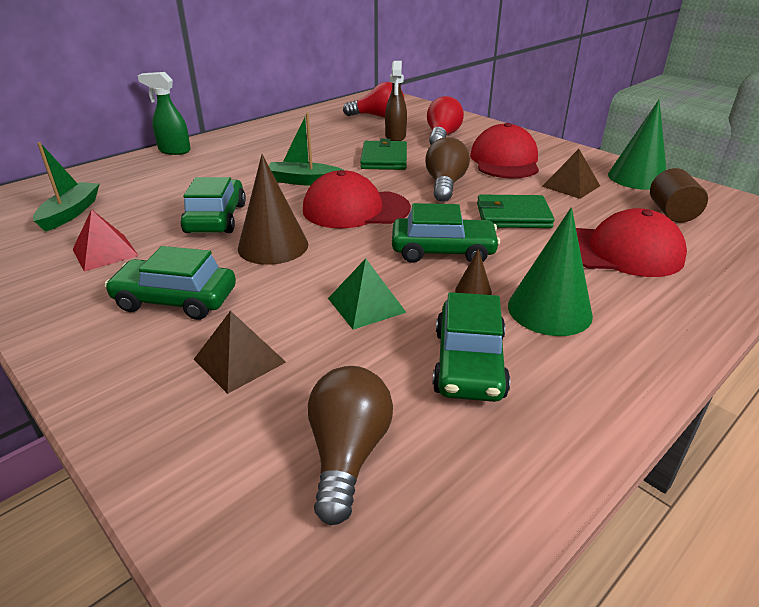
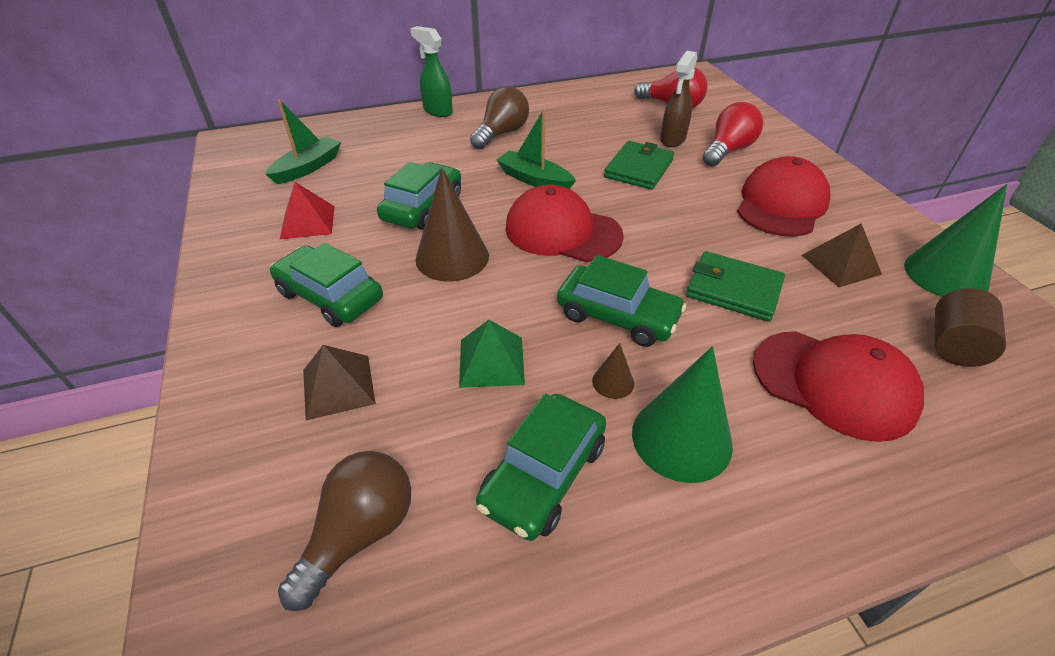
camera: 25 degrees right, 10 degrees up
(445, 185) = (683, 223): brown light bulb -> brown light bulb (501, 134)

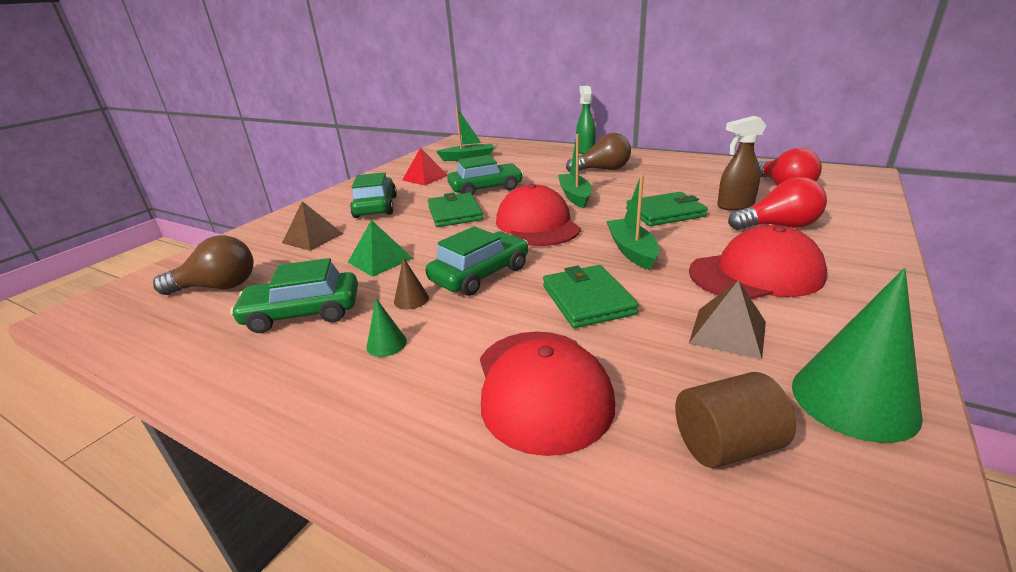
camera: 50 degrees right, 15 degrees down
(452, 257) = (454, 213): brown cone -> green wallet
(617, 316) = (480, 274): green car -> green car turned 120 degrees counterclockwise
(681, 223) = (631, 251): none -> green boat
(681, 438) = (386, 344): green cone -> green cone, size x0.46

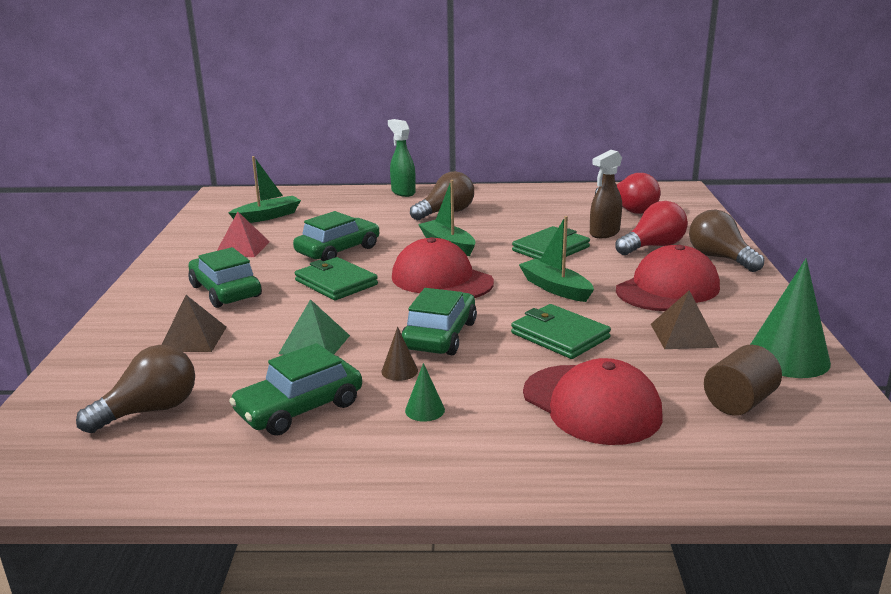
camera: 30 degrees left, 5 degrees down
(853, 251) = (720, 258): none -> brown light bulb

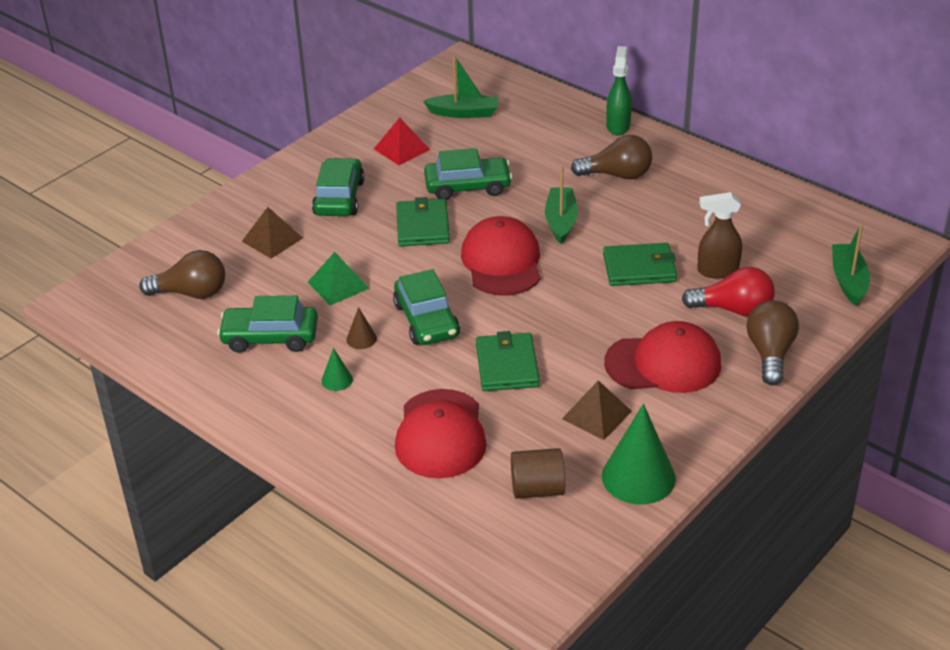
camera: 40 degrees right, 15 degrees up
(440, 335) = (426, 320): green car -> green car turned 105 degrees clockwise
(555, 288) = (574, 316): green boat -> green boat (848, 280)
(629, 210) = (793, 250): red light bulb -> none

